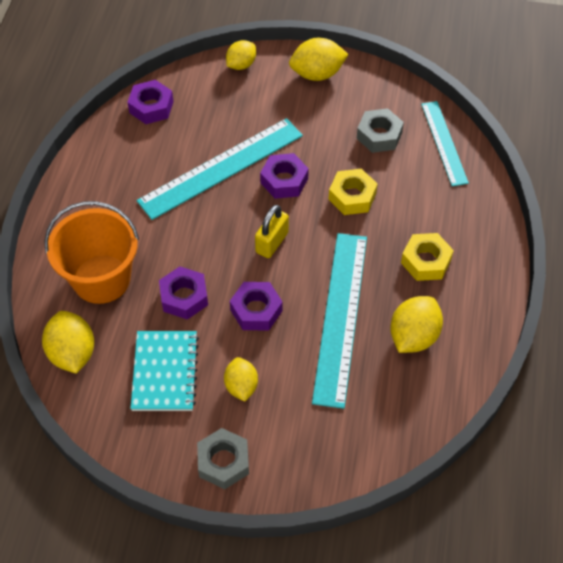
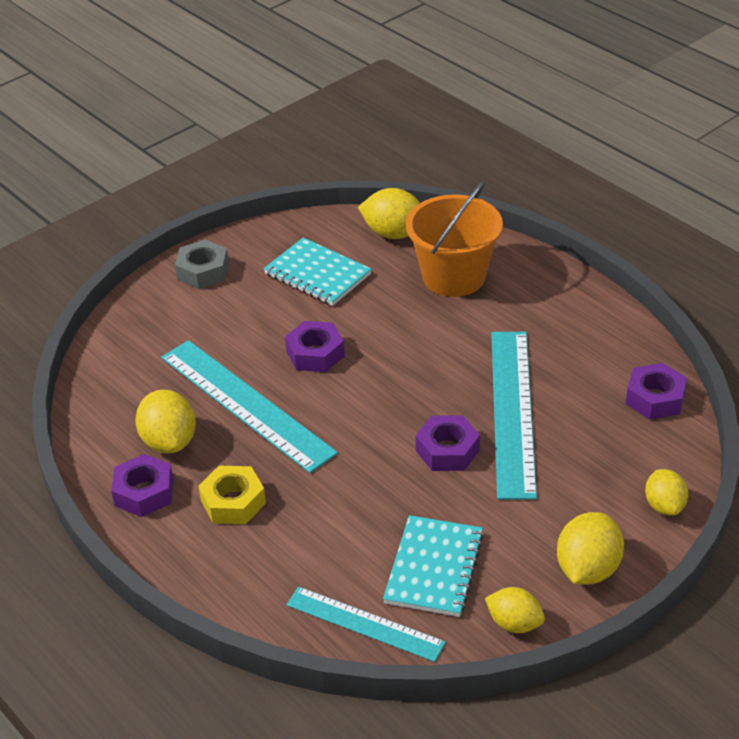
camera: 130 degrees right, 15 degrees down
(184, 297) = (379, 316): purple nut -> purple nut (144, 492)
(241, 386) = (253, 310): yellow lemon -> yellow lemon (514, 623)
(272, 242) = (378, 401): yellow padlock -> none
(352, 196) = (372, 492): yellow nut -> none
(379, 135) = (434, 568): grey nut -> turquoise notebook

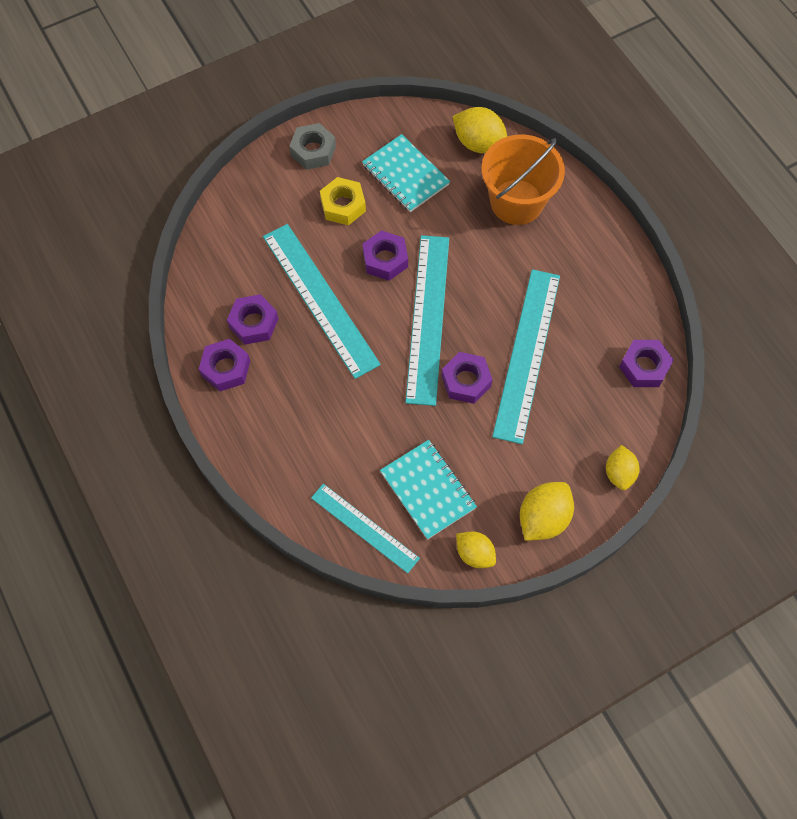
camera: 10 degrees right, 25 degrees up
(169, 441) = (254, 323): yellow lemon -> purple nut
(233, 502) = (291, 393): yellow nut -> yellow nut (343, 205)
(382, 399) = (428, 318): none -> turquoise ruler
(434, 568) = (428, 490): turquoise notebook -> turquoise notebook turned 60 degrees counterclockwise

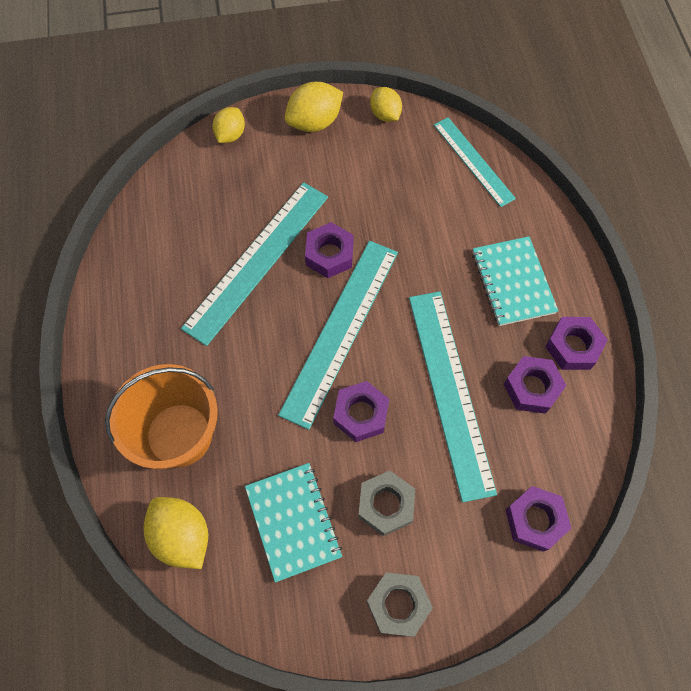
camera: 160 degrees left, 0 degrees up
(343, 205) = (385, 505): yellow nut -> grey nut
(428, 490) = (405, 173): turquoise notebook -> turquoise notebook (513, 282)
(644, 367) = (153, 213): purple nut -> purple nut (535, 520)

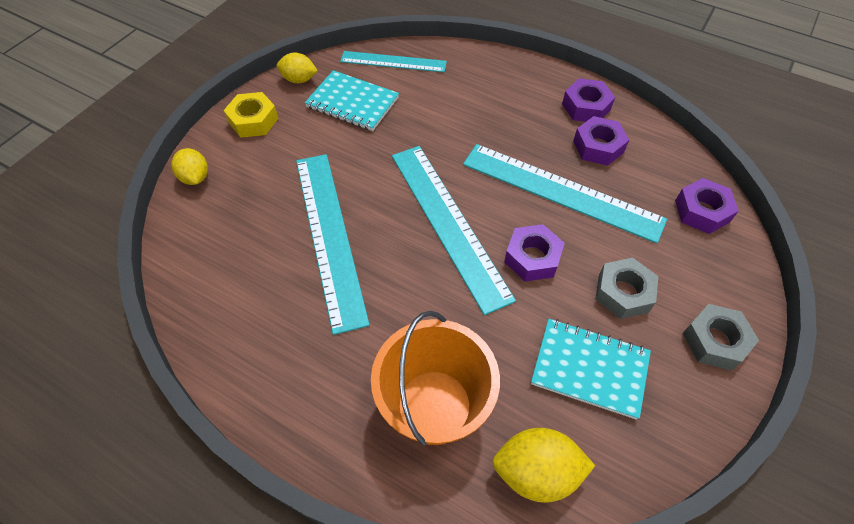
camera: 50 degrees left, 10 degrees down
(314, 122) = (253, 121): yellow lemon -> yellow nut
(329, 254) = (376, 186): purple nut -> none
(513, 282) = (508, 104): turquoise notebook -> turquoise notebook (352, 103)

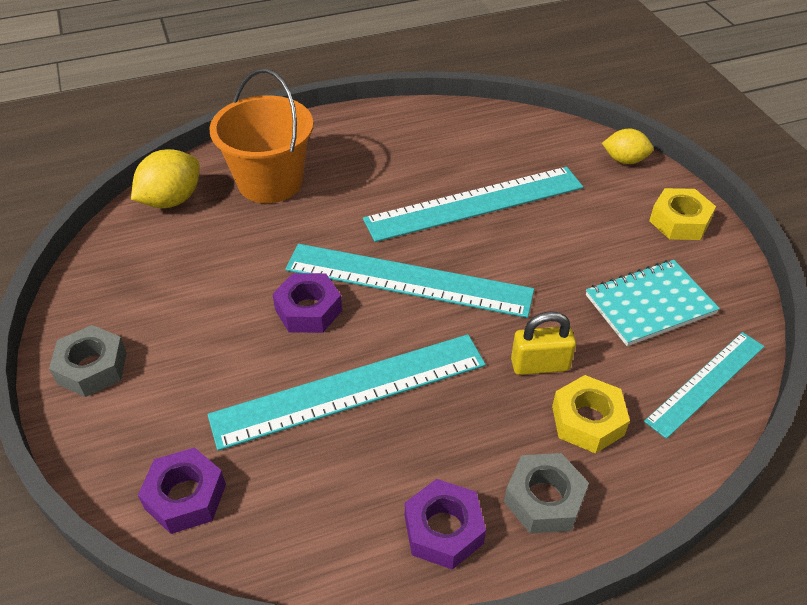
camera: 130 degrees right, 10 degrees down
(299, 80) = (729, 282): yellow lemon -> none
(329, 236) = (475, 203): turquoise ruler -> turquoise ruler turned 45 degrees counterclockwise
(450, 124) = (539, 365): none -> yellow padlock
(466, 90) = (587, 420): none -> yellow nut
(589, 369) = (185, 272): turquoise notebook -> none
(598, 146) = (370, 480): purple nut -> none
(623, 293) = (203, 344): grey nut -> grey nut (544, 499)

